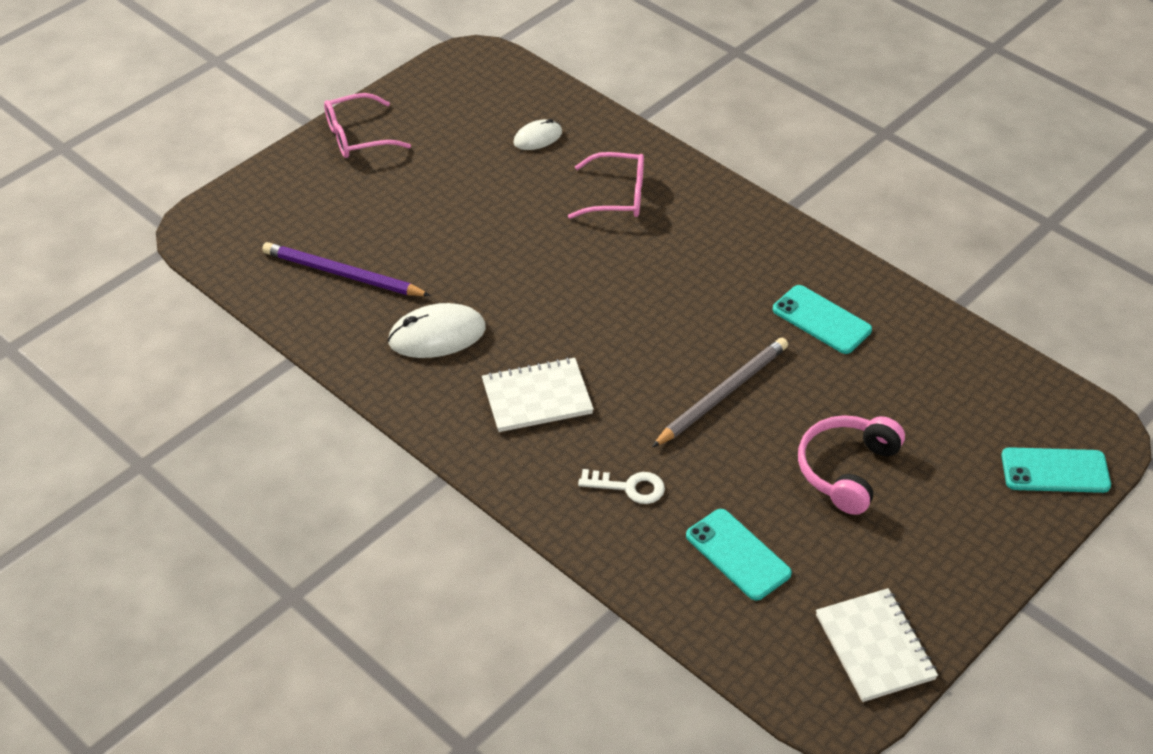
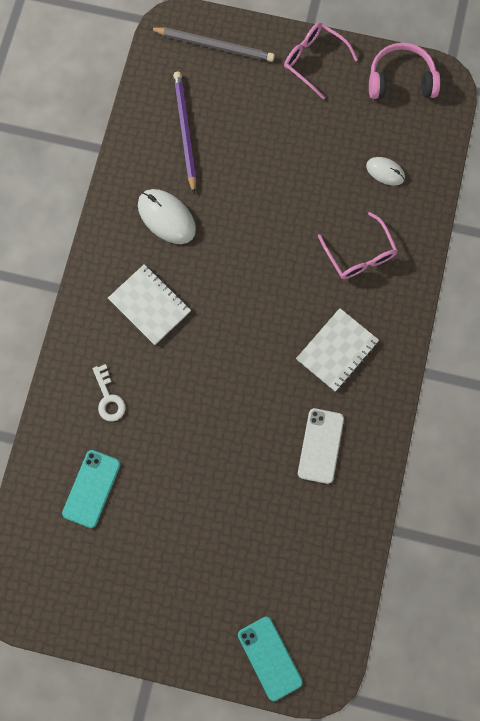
camera: 60 degrees right, 30 degrees up
(722, 394) = (216, 415): grey pencil -> grey pencil (214, 46)
(821, 320) = (320, 445): turquoise phone -> white phone
(846, 470) = (195, 522): pink headphones -> pink headphones (400, 80)
(875, 647) = (65, 602): white notebook -> white notebook (337, 350)

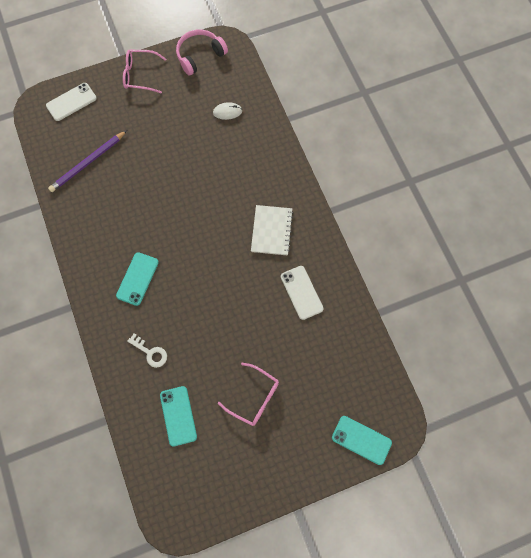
camera: 35 degrees left, 5 degrees down
(150, 305) = (137, 279): white notebook -> turquoise phone
(166, 217) = (112, 220): white mouse -> none
(185, 132) = (88, 162): purple pencil -> purple pencil turned 90 degrees counterclockwise
(214, 46) = (71, 102): grey pencil -> white phone
(359, 254) = (245, 167): pink glasses -> pink glasses (254, 397)

